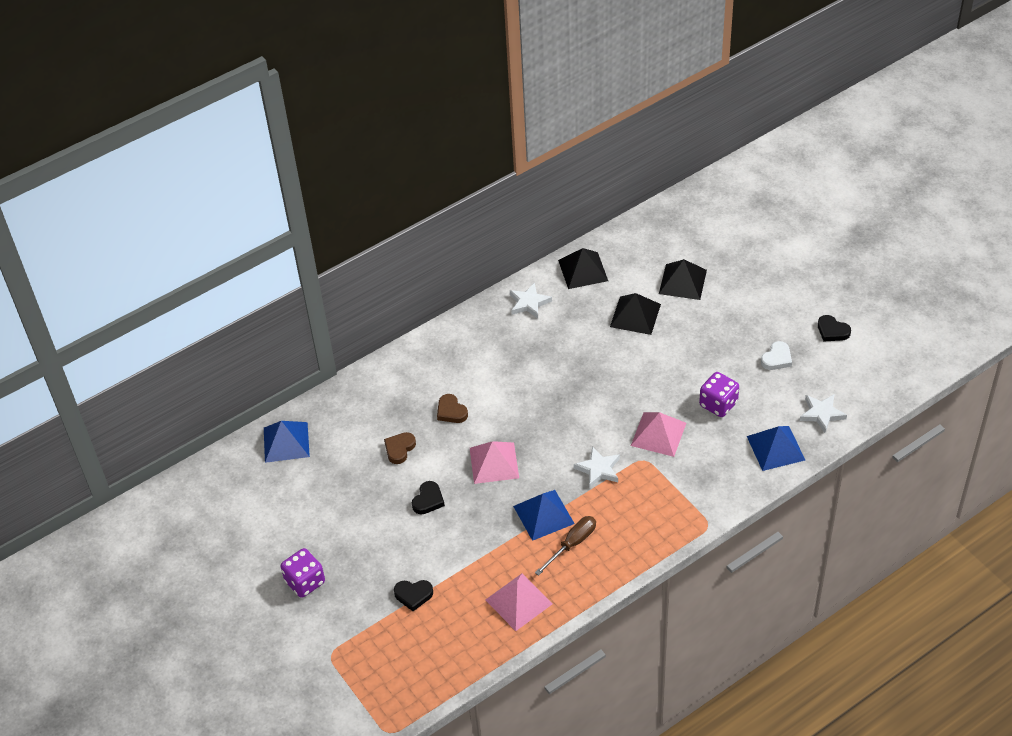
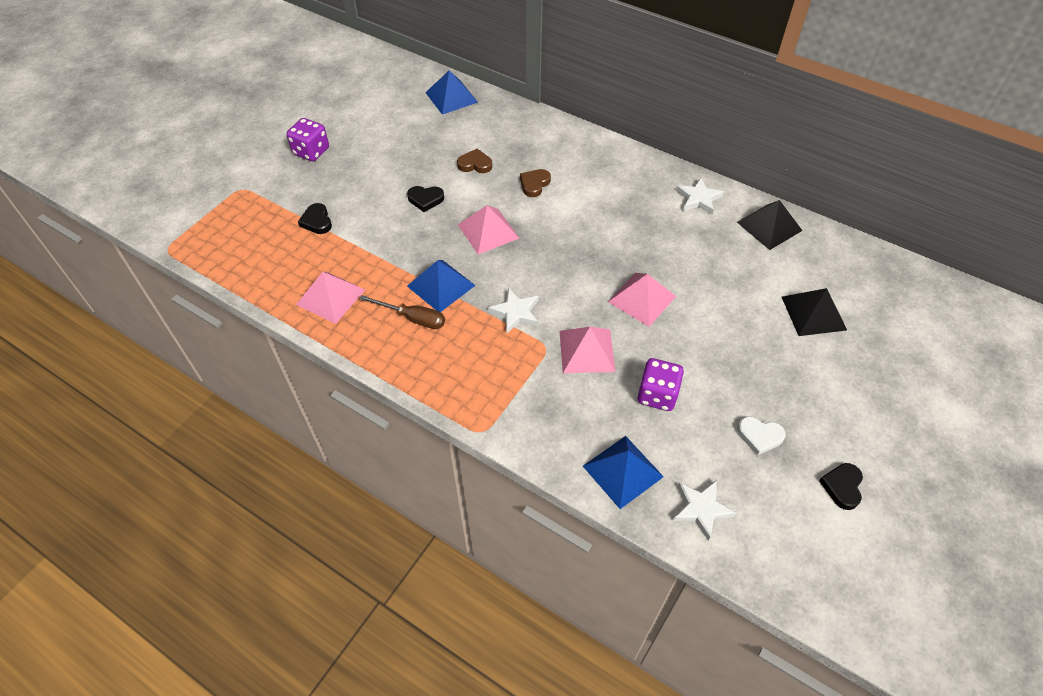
camera: 65 degrees right, 5 degrees up
(622, 380) = (642, 299): none -> pink pyramid
(635, 315) = (737, 285): black pyramid -> none

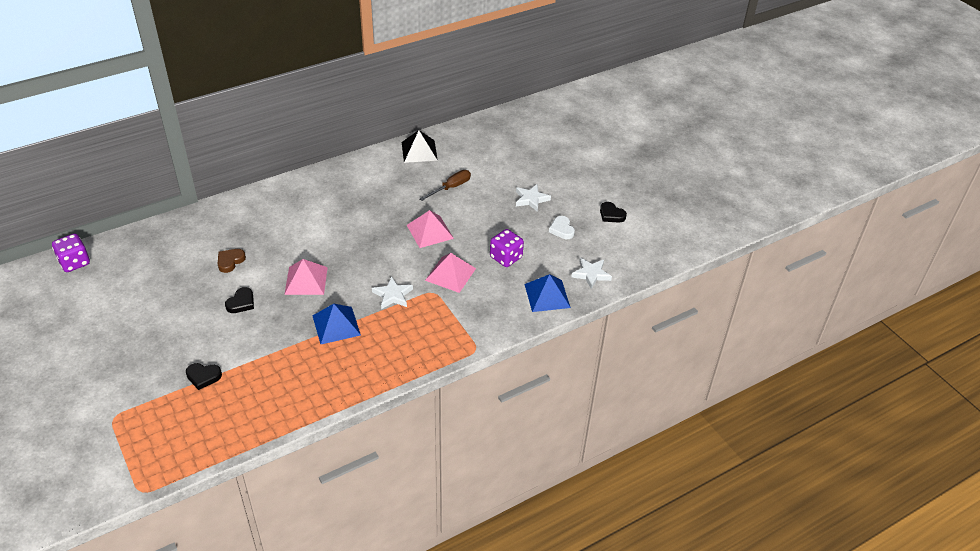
camera: 65 degrees left, 10 degrees down
(311, 151) = (113, 355): purple dice -> purple dice (74, 262)
(330, 297) = (294, 392): pink pyramid -> none
(413, 318) = (354, 351): brown screwdriver -> brown screwdriver (451, 187)
(451, 97) = (138, 246): blue pyramid -> none
(534, 184) = (282, 238): brown heart -> none
(698, 199) = (369, 168): white star -> white star (531, 199)
(759, 436) = (562, 229): white heart -> white heart turned 120 degrees clockwise
(813, 313) = (497, 167): black pyramid -> none

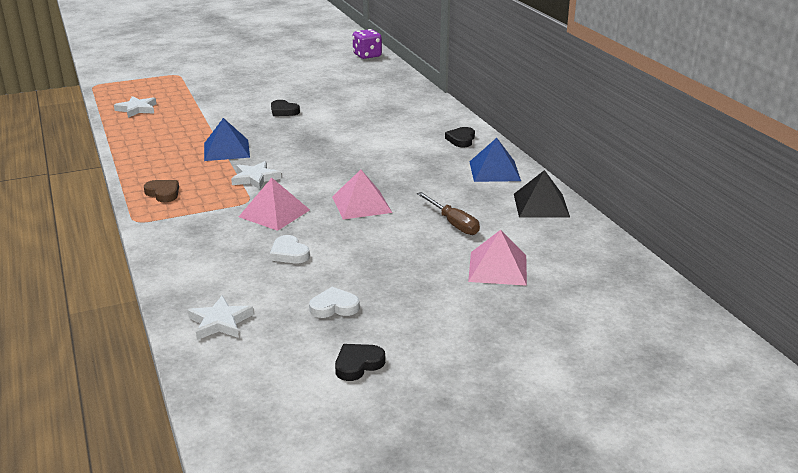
camera: 100 degrees right, 15 degrees down
(203, 377) = (197, 100): black heart -> black heart (461, 140)
(230, 261) = (346, 106): brown heart -> brown heart (163, 193)
(306, 280) = (302, 137): pink pyramid -> pink pyramid (497, 268)
(506, 257) = (289, 253): purple dice -> white heart
(531, 199) = (415, 286): white star -> white star (137, 109)
(547, 295) = (196, 278): blue pyramid -> blue pyramid (494, 171)

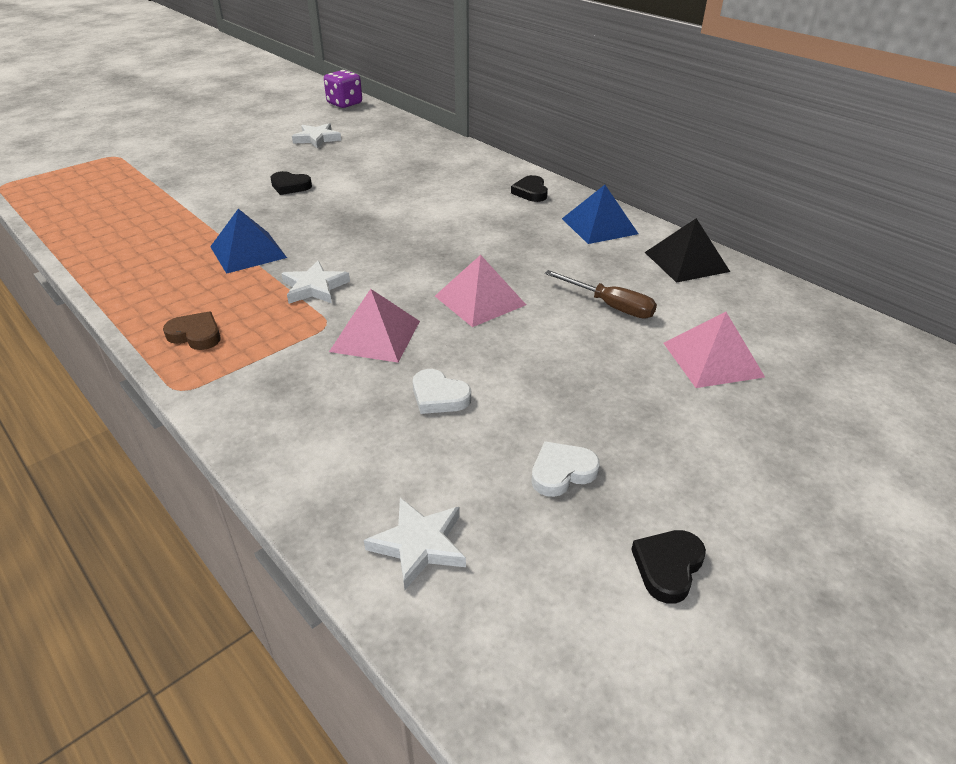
camera: 20 degrees left, 10 degrees up
(137, 109) = (84, 212): white star -> white star (317, 139)

